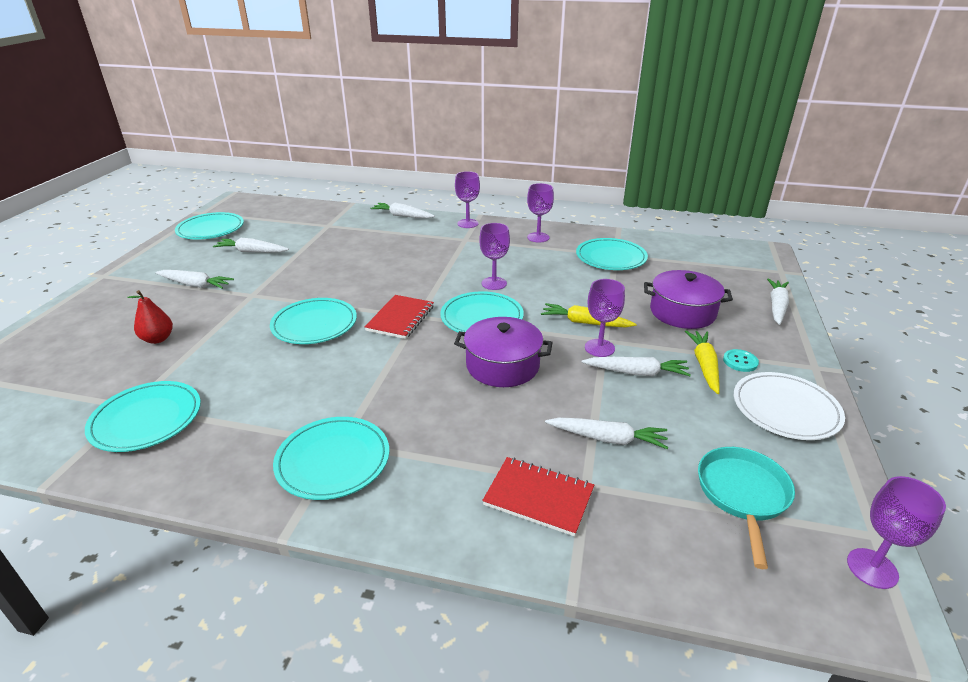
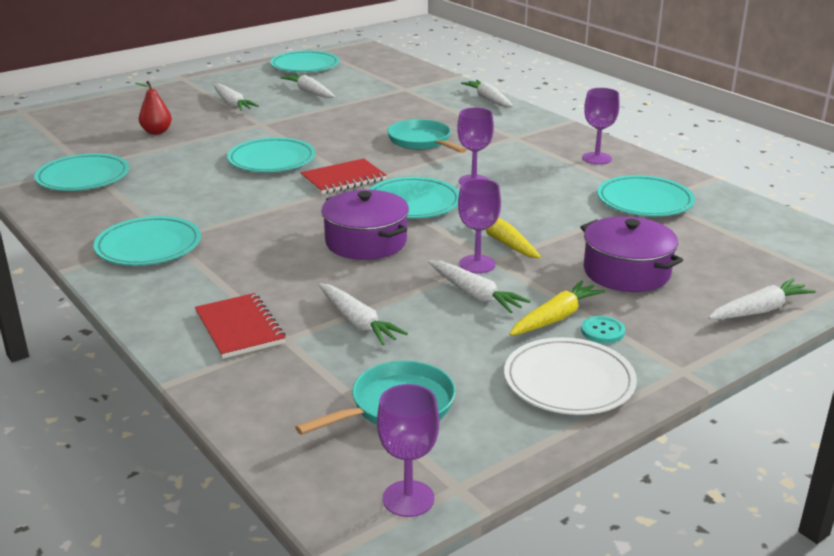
camera: 40 degrees right, 5 degrees down
(408, 264) = (421, 141): none -> turquoise pan
(468, 223) = (543, 124): purple goblet -> none

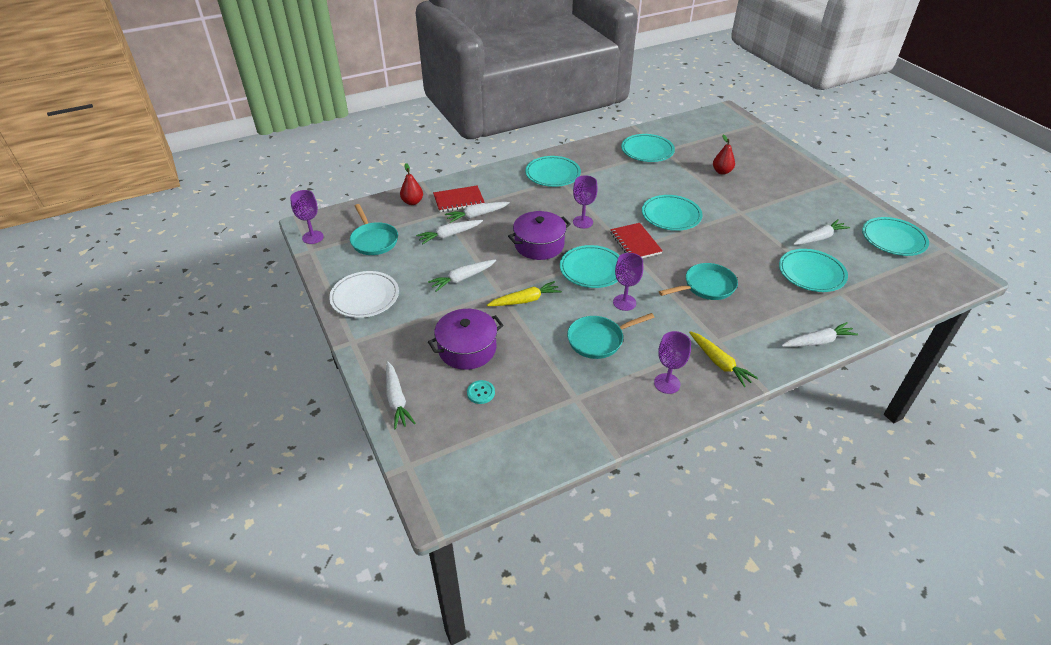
camera: 100 degrees right, 15 degrees up
(232, 104) = (783, 201): white carrot -> white carrot (477, 215)
(248, 382) = (412, 202): none -> red pear
(477, 264) = (498, 285): purple goblet -> purple goblet (582, 222)
(552, 193) = (598, 340): none -> turquoise pan
(555, 318) = (425, 305): yellow carrot -> yellow carrot (719, 363)
(602, 331) = (404, 320): turquoise button -> turquoise button (481, 393)
(644, 201) = (575, 390): turquoise plate -> turquoise plate (811, 273)

